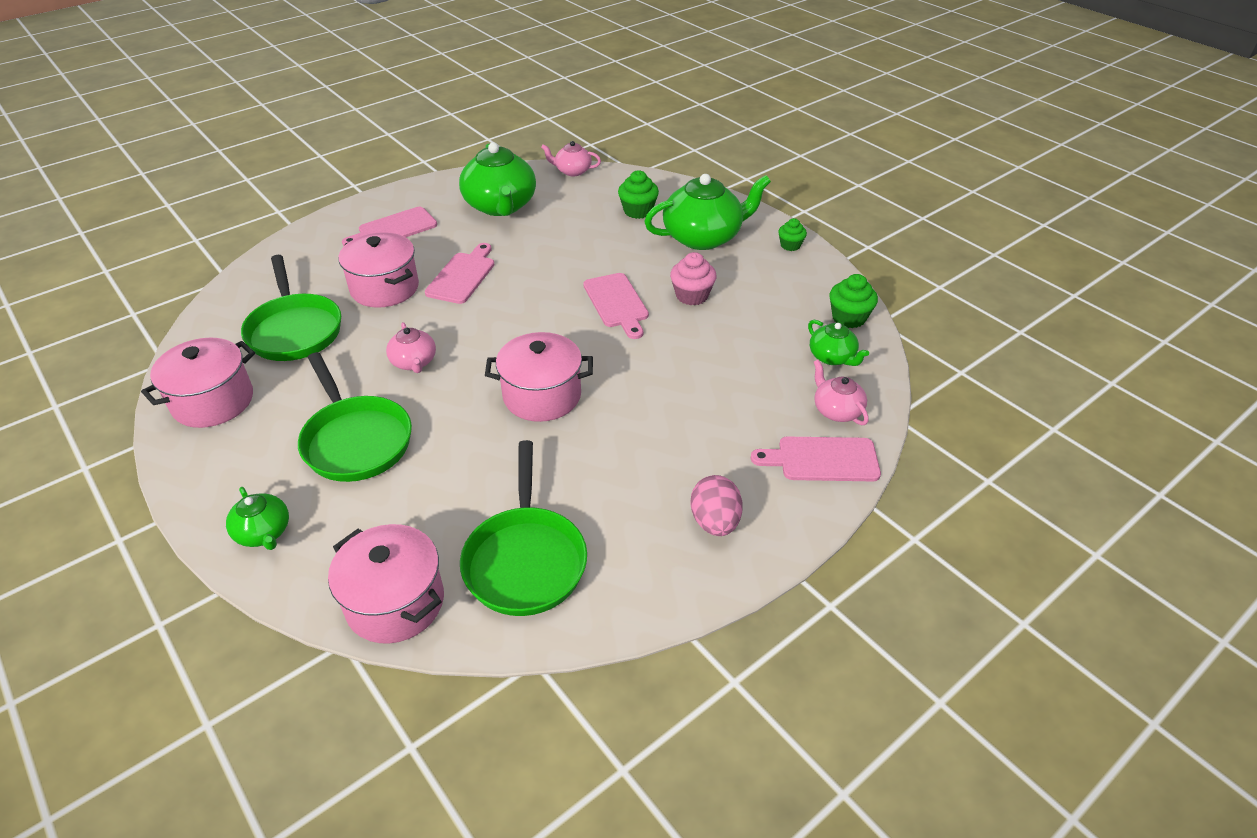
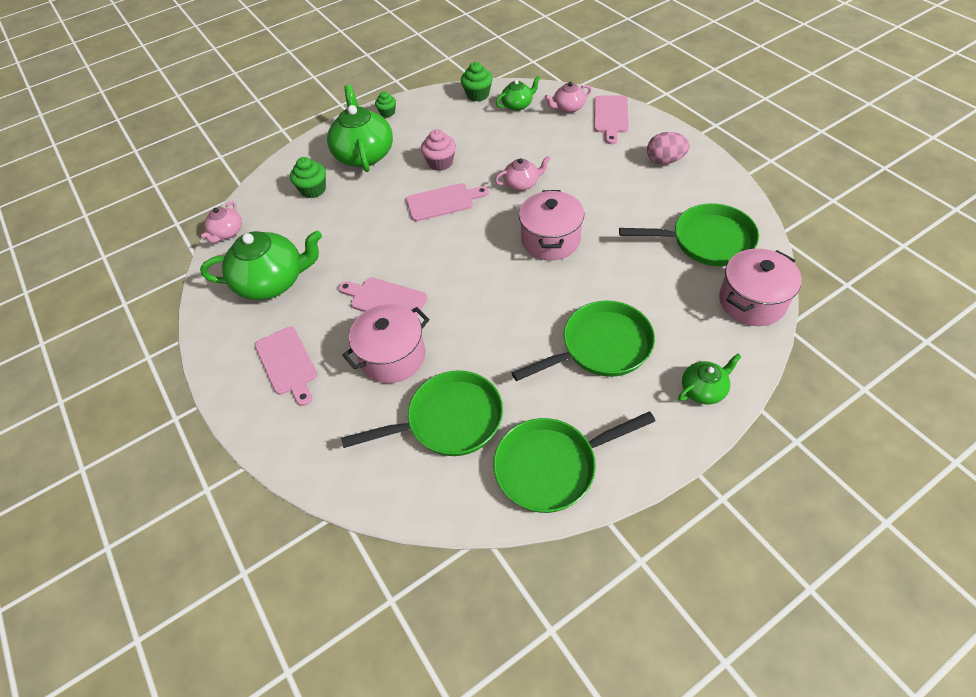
camera: 80 degrees left, 10 degrees up
(213, 401) = (552, 466): pink pot -> green pan
(414, 362) = (505, 321): pink teapot -> pink teapot (522, 184)

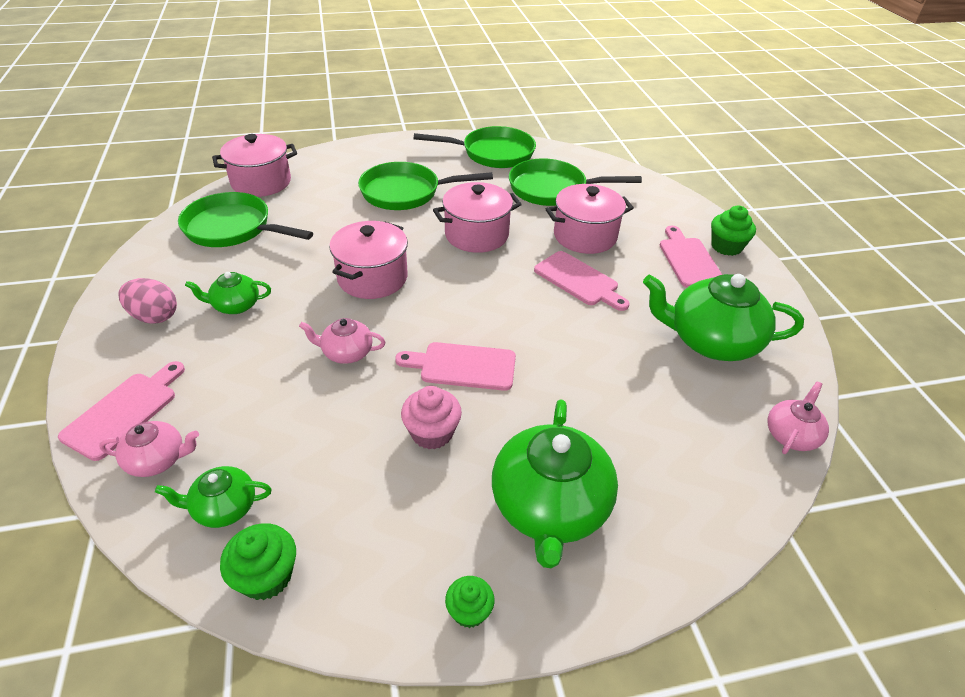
camera: 165 degrees left, 10 degrees down
(313, 190) = (651, 463): green cupcake -> green cupcake (726, 247)
(495, 317) = (476, 235): none -> pink pot
(703, 389) = (359, 155): green teapot -> green teapot (235, 305)

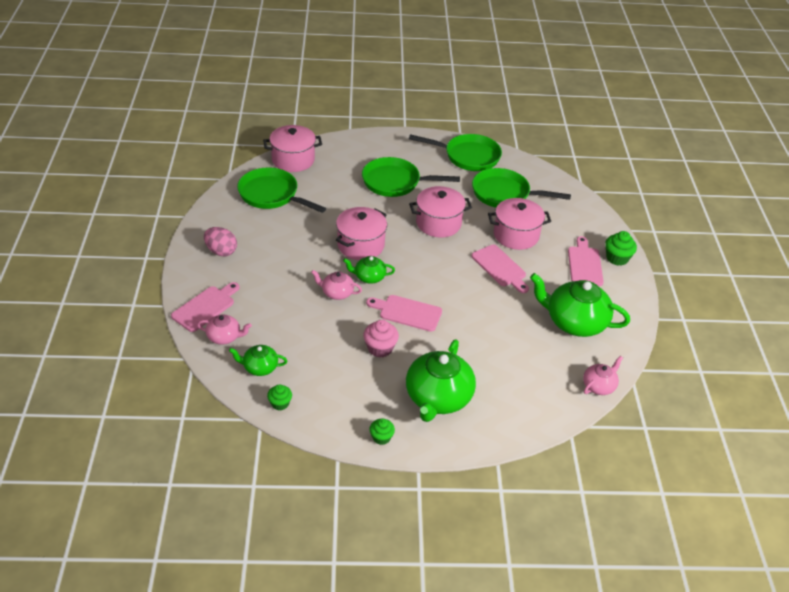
camera: 10 degrees right, 0 degrees up
(235, 305) = (271, 251): green teapot -> green teapot (369, 277)
(266, 576) = (280, 403): green cupcake -> green cupcake, size x0.66

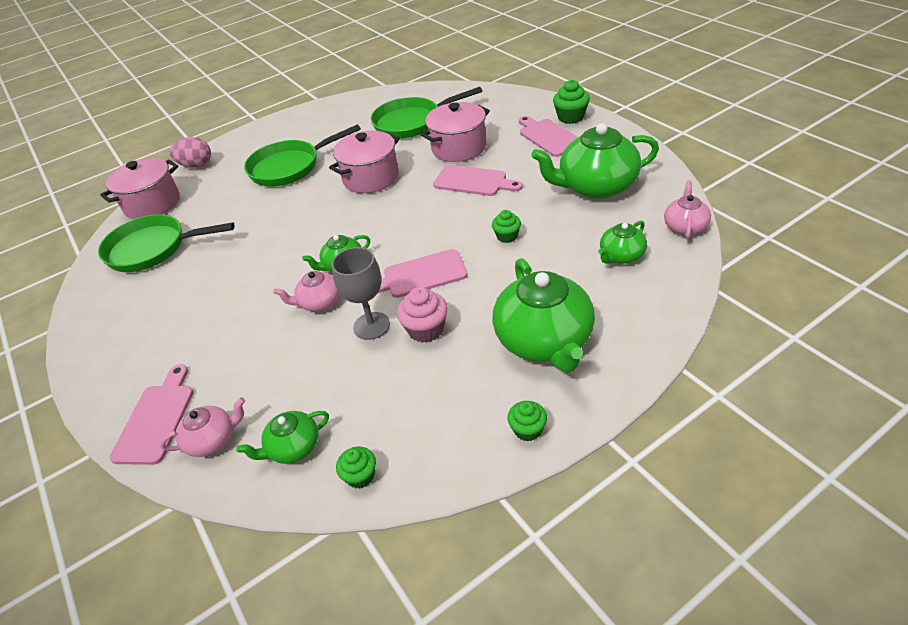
camera: 25 degrees left, 0 degrees up
(221, 251) = (130, 341): pink egg -> pink egg (196, 165)
(353, 326) = (371, 326): none -> grey goblet
(360, 245) = (304, 241): pink pot -> none
(468, 156) = (345, 112): green pan -> none
(482, 320) = (507, 236): none -> green cupcake
(537, 378) = (621, 256): none -> green teapot

